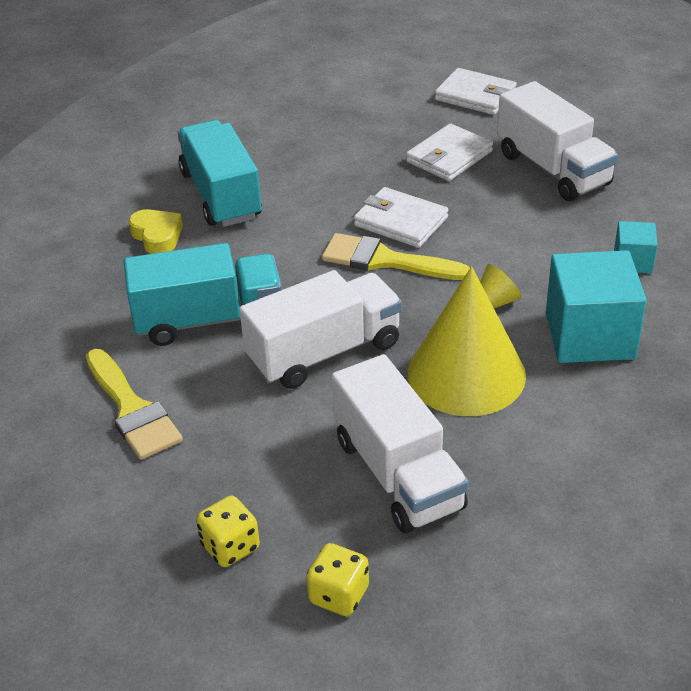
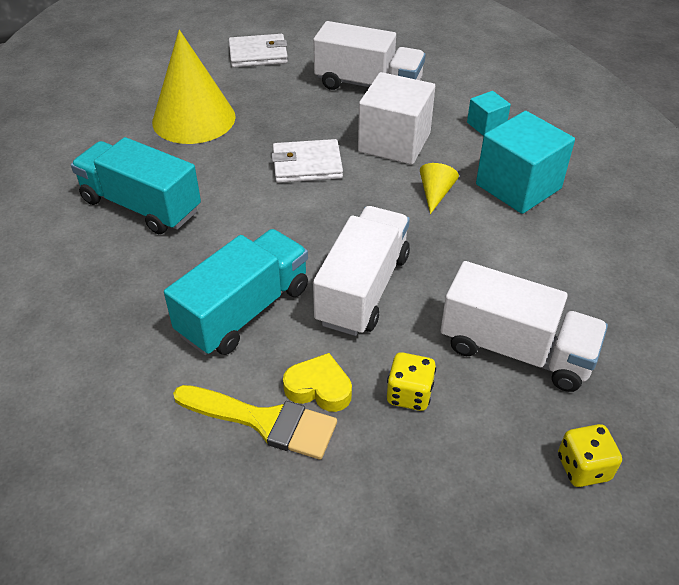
camera: 40 degrees left, 5 degrees up
(157, 236) = (121, 264): yellow heart -> yellow heart (319, 388)
(230, 547) = (469, 484): yellow dice -> yellow dice (409, 394)
(385, 260) = (328, 198): yellow brush -> none
(449, 156) = (288, 104): white wallet -> none
(466, 374) = (475, 252): yellow cone -> yellow cone (194, 119)
(511, 237) = (394, 142): none -> white cube

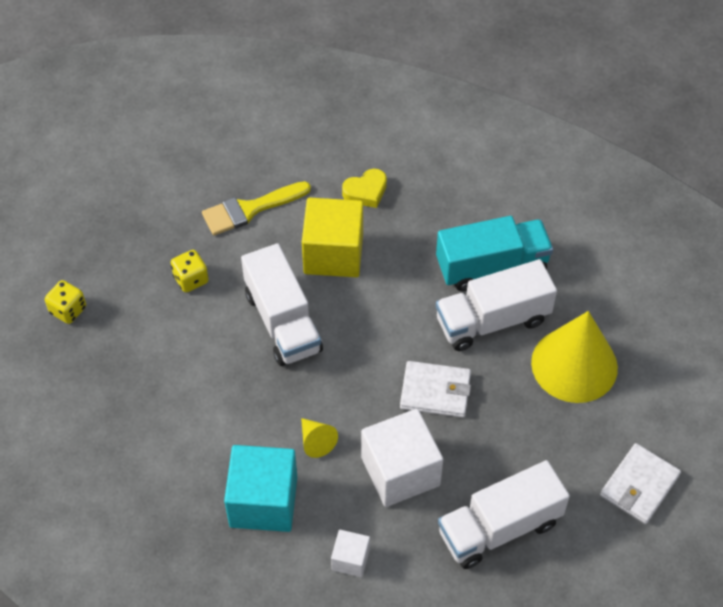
camera: 135 degrees right, 10 degrees up
(244, 311) = (333, 253): turquoise truck -> yellow cube
(307, 165) = (435, 391): white wallet -> white wallet turned 60 degrees clockwise
(319, 388) = (241, 245): yellow heart -> yellow heart (366, 192)
(486, 125) = (350, 559): turquoise cube -> white cube
(515, 350) = (154, 353): white truck -> white truck (492, 320)

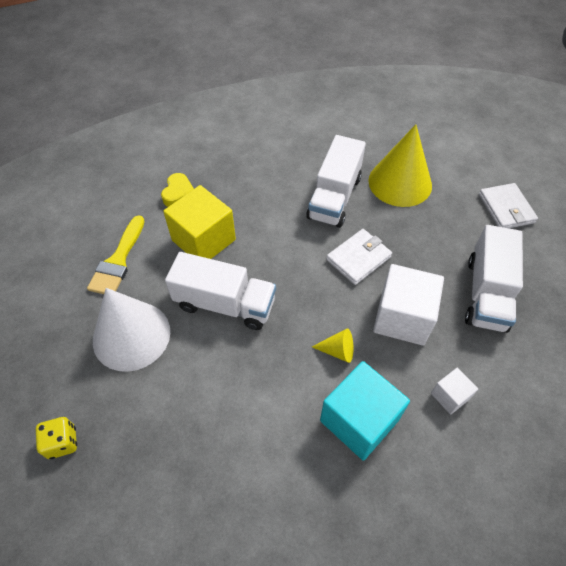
camera: 50 degrees left, 0 degrees up
(191, 279) = (131, 335): yellow dice -> white cone
(492, 266) = (297, 173): turquoise truck -> none

